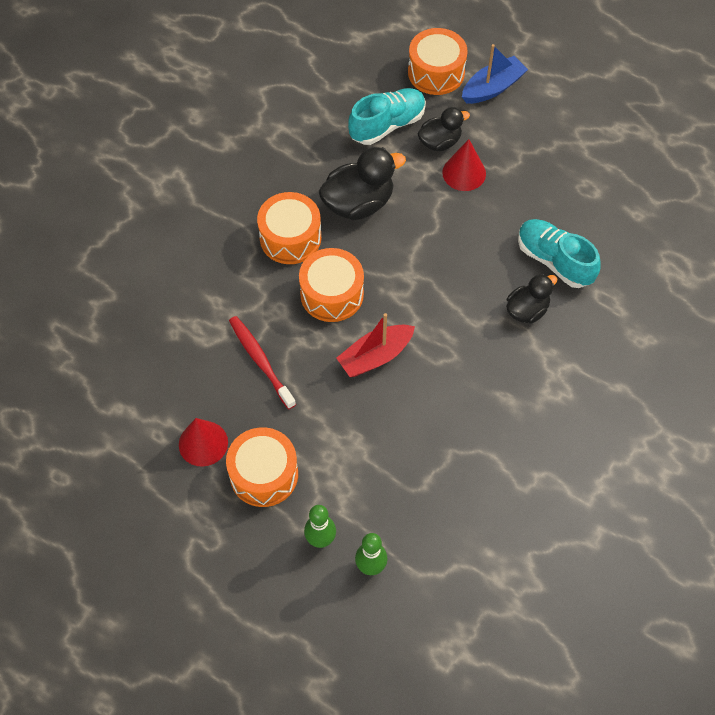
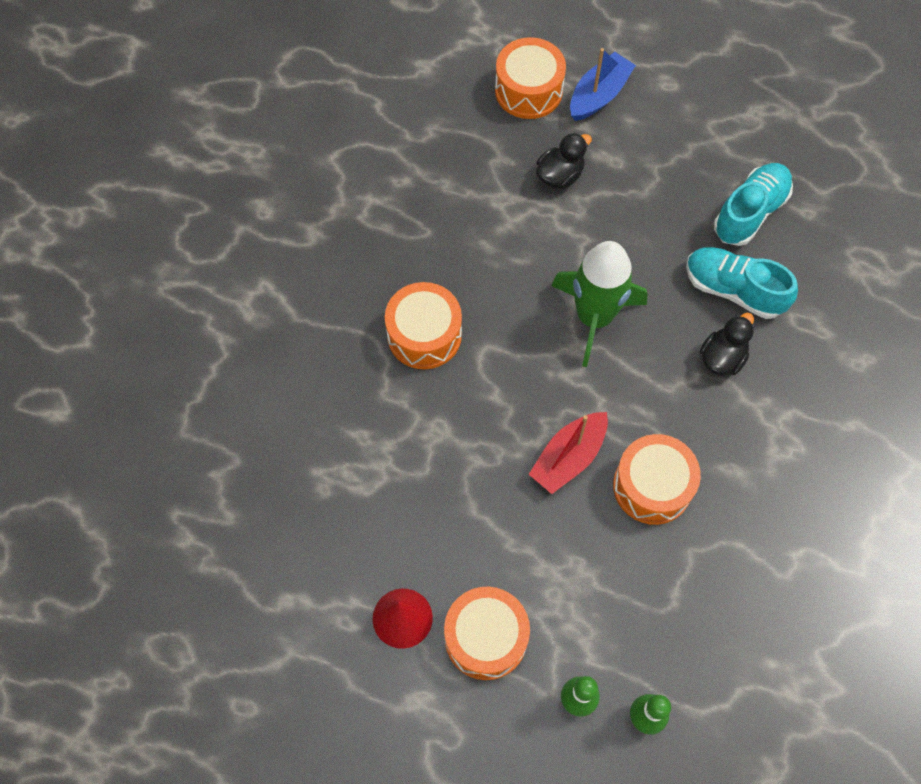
camera: 15 degrees left, 5 degrees up
(260, 361) = (437, 497): red toothbrush -> none
(332, 294) = (494, 393): orange drum -> orange drum (652, 486)
(358, 203) = (490, 273): black duck -> none
(387, 125) = (493, 168): turquoise shoe -> turquoise shoe (750, 212)
(432, 255) = (594, 317): none -> green rocket
(464, 173) = (599, 207): red cone -> none

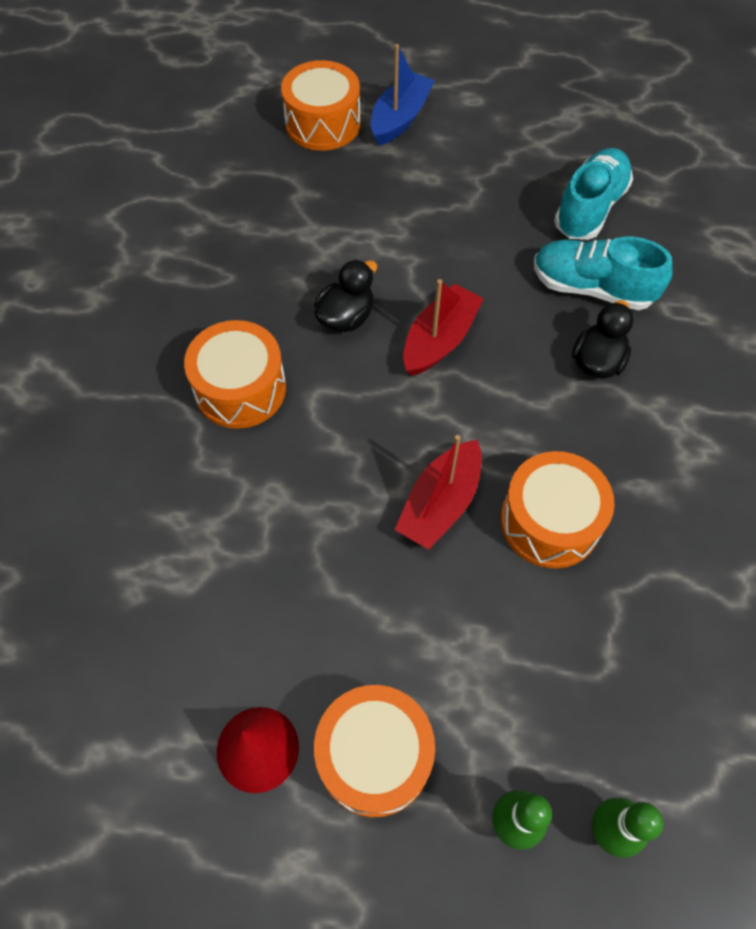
camera: 10 degrees left, 5 degrees down
(560, 175) = (372, 200): black duck -> black duck (346, 317)
(594, 317) = (439, 340): green rocket -> red boat

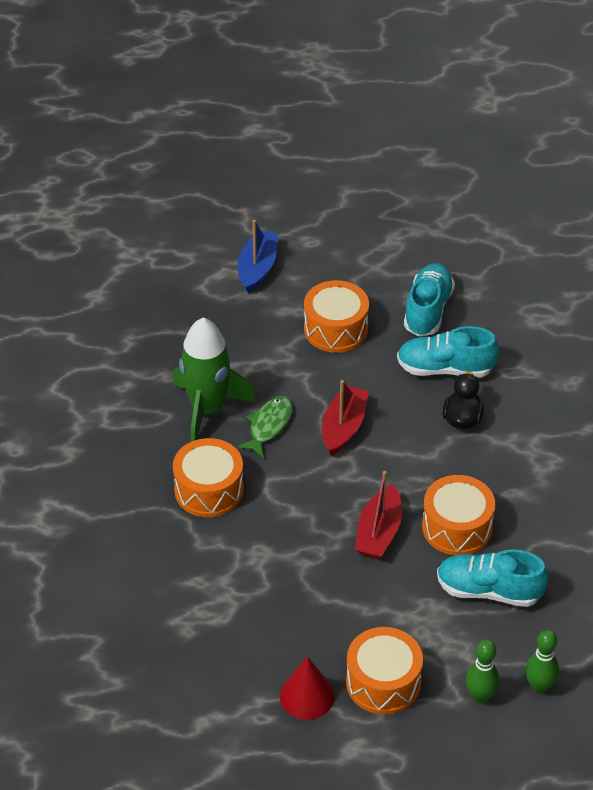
camera: 15 degrees left, 15 degrees down
(279, 280) = (207, 410): none -> green rocket
(323, 123) = (196, 284): orange drum -> orange drum (336, 329)
(346, 317) = (268, 426): black duck -> green fish
(570, 636) = (489, 591): none -> turquoise shoe

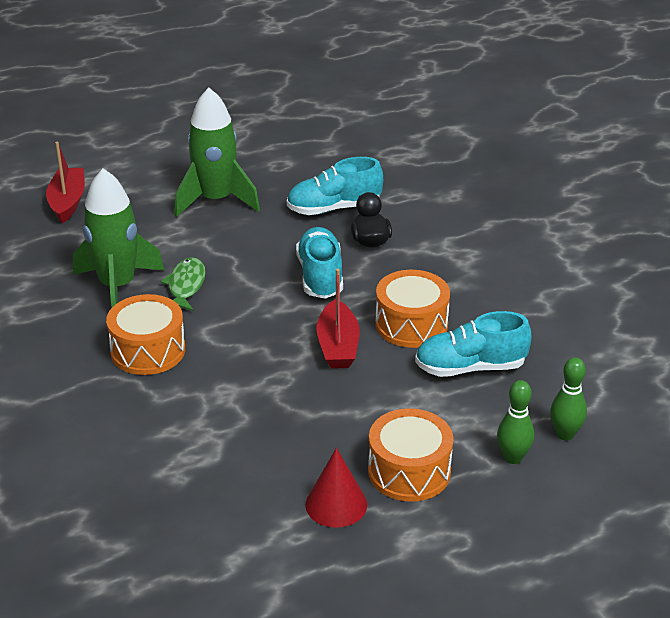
camera: 20 degrees left, 10 degrees down
(257, 268) = (119, 171): blue boat -> none
(336, 329) = (216, 200): orange drum -> green rocket
(343, 427) = (260, 271): red boat -> red boat (67, 202)
(428, 310) = (295, 170): turquoise shoe -> turquoise shoe (320, 276)

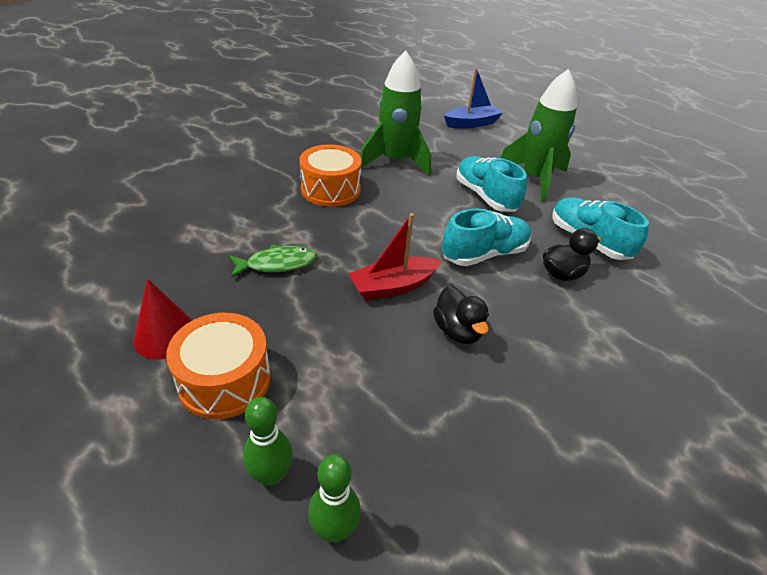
camera: 65 degrees right, 5 degrees up
(67, 202) = (471, 123): red boat -> blue boat
(185, 286) = (417, 189): green fish -> green fish (277, 264)
(411, 324) = (457, 331): orange drum -> black duck
(470, 367) = (415, 397): turquoise shoe -> turquoise shoe (485, 196)

